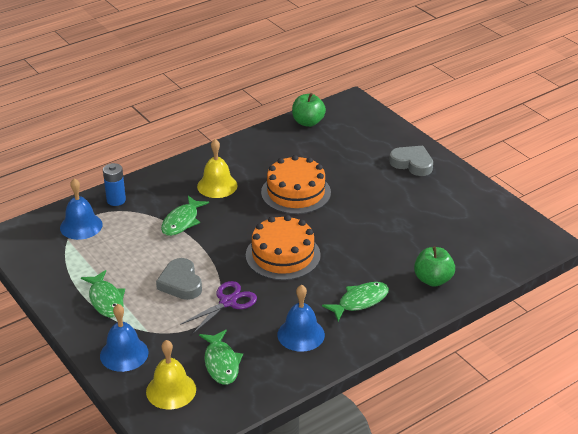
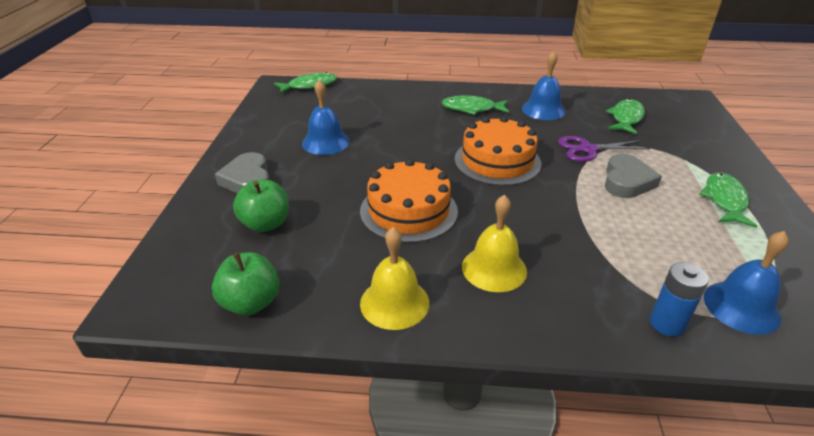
camera: 140 degrees left, 0 degrees up
(124, 354) = (717, 153): blue bell -> blue bell (325, 142)
(171, 390) = (681, 119): yellow bell -> yellow bell (394, 302)
(182, 221) = (581, 243): green fish -> green fish (309, 85)
(433, 280) = (398, 99): green apple -> green apple (266, 224)

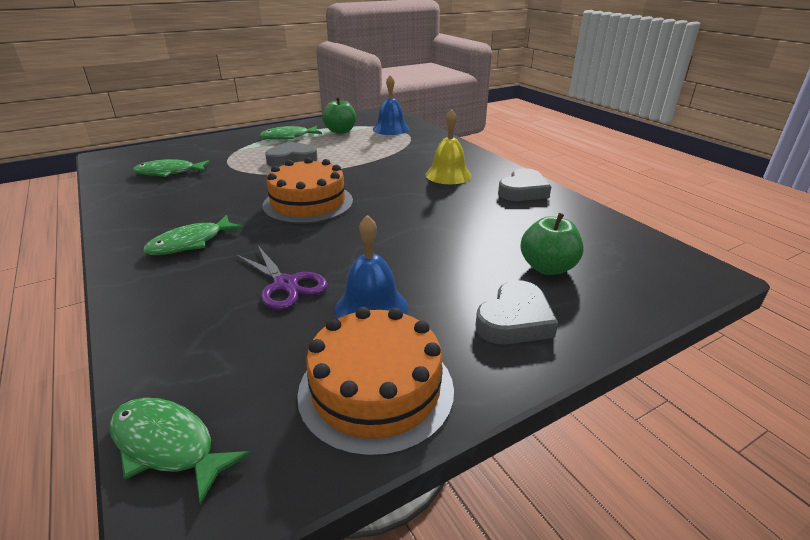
camera: 125 degrees left, 5 degrees down
(251, 303) = (611, 231): green apple -> green apple (340, 131)
(394, 302) = (523, 191): yellow bell -> grey heart
(408, 211) = (431, 215): orange cake -> orange cake (376, 389)
(472, 109) = (190, 243): green fish -> green fish turned 75 degrees clockwise
(543, 110) = (169, 206): blue bell -> none
(588, 149) = (250, 176): purple scissors -> purple scissors (286, 284)
(667, 324) = (426, 138): blue battery -> none

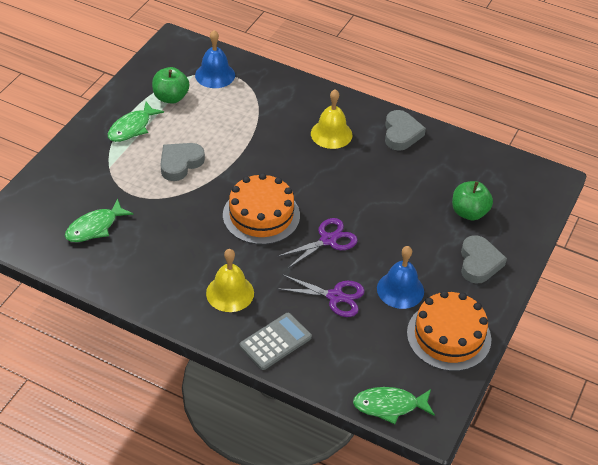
camera: 35 degrees left, 15 degrees up
(161, 298) = (275, 341): none -> grey calculator
(190, 243) = (230, 293): green fish -> yellow bell
(346, 238) = (328, 240): none -> purple scissors

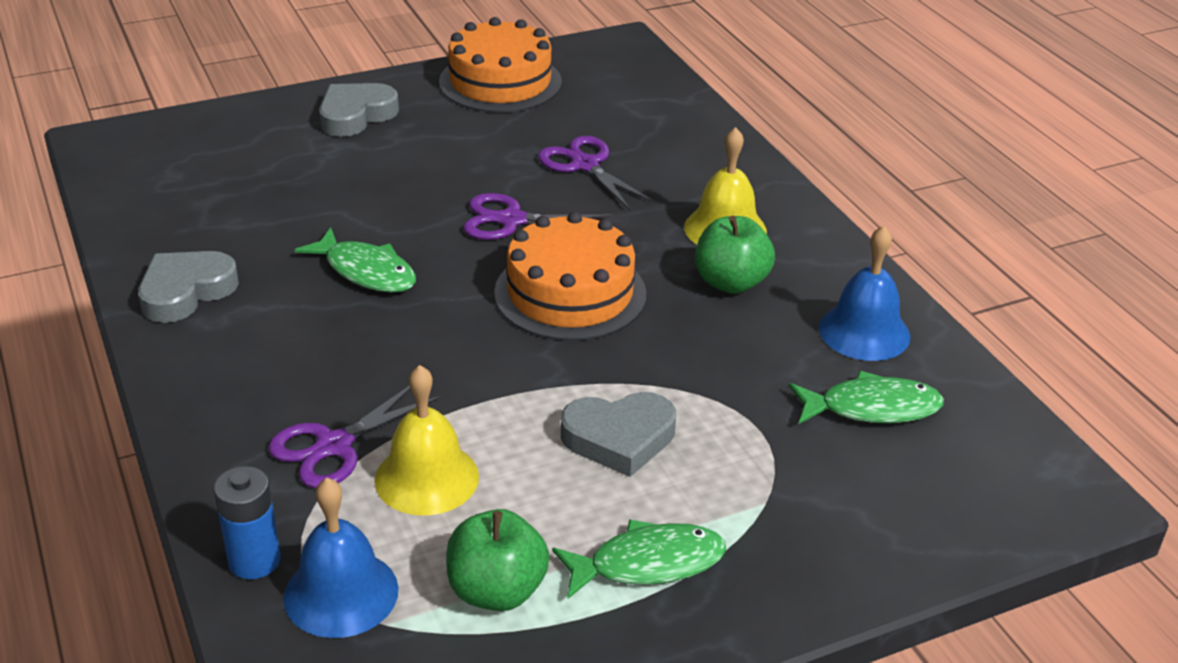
camera: 140 degrees left, 10 degrees down
(250, 70) = (254, 560): none -> blue battery
(271, 111) = (334, 446): none -> purple scissors
(275, 341) = (717, 161): grey calculator -> none
(331, 134) = (293, 349): yellow bell -> yellow bell (426, 478)
(389, 406) = (647, 68): green fish -> green fish (366, 271)
(400, 290) = (493, 136): blue bell -> blue bell (864, 332)
(469, 212) = (275, 160): green apple -> green apple (731, 282)

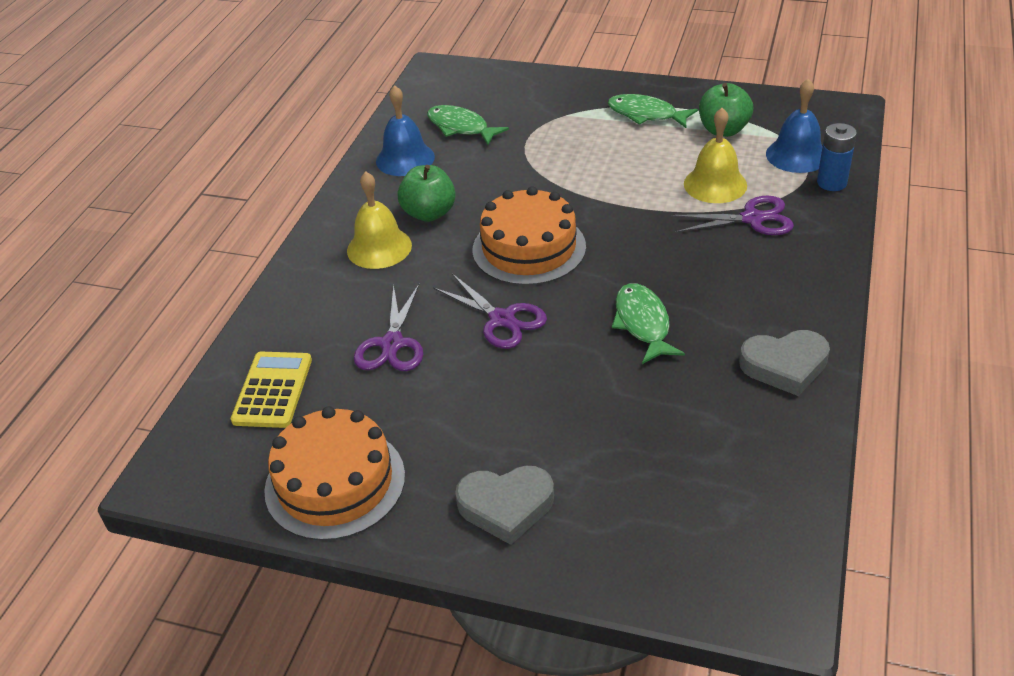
camera: 135 degrees left, 5 degrees up
(619, 438) = (598, 163): grey heart -> none
(632, 104) = (272, 390): none -> yellow calculator

